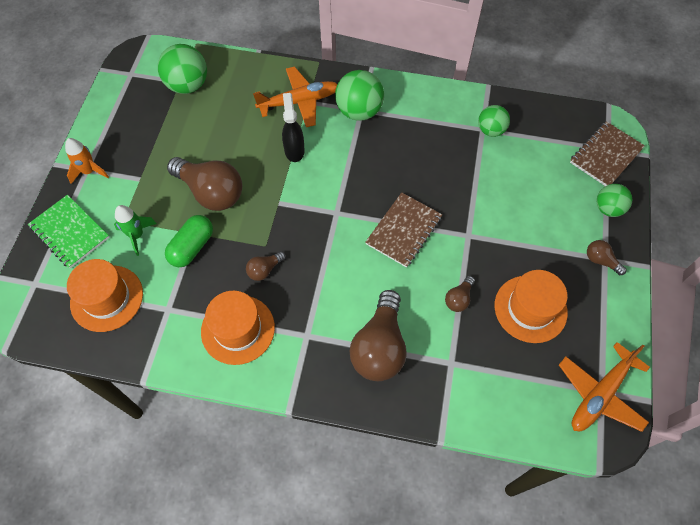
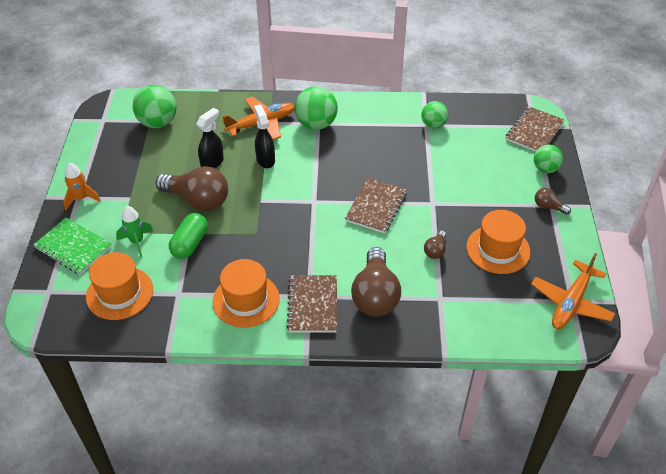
camera: 10 degrees left, 15 degrees down
(236, 145) = (212, 162): none -> black spray bottle
(264, 270) = (260, 252): brown light bulb -> none
(308, 348) = (313, 305): none -> brown notebook

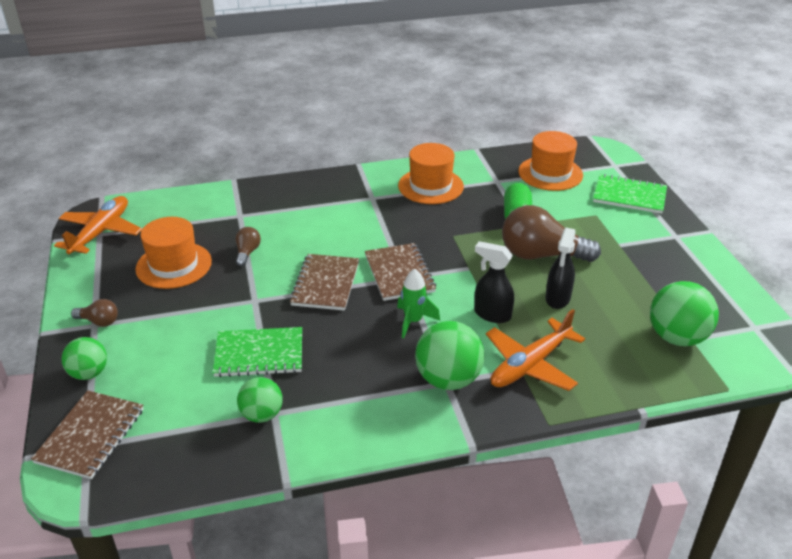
camera: 165 degrees right, 10 degrees down
(81, 198) = (671, 235): orange rocket -> none
(137, 241) = (572, 210): green rocket -> green rocket (413, 321)
(265, 159) = (492, 314): black spray bottle -> black spray bottle turned 150 degrees clockwise
(313, 305) = (365, 192): brown notebook -> brown notebook (399, 273)
(375, 295) = (306, 207): brown light bulb -> none
(432, 161) = (259, 354): none -> green notebook

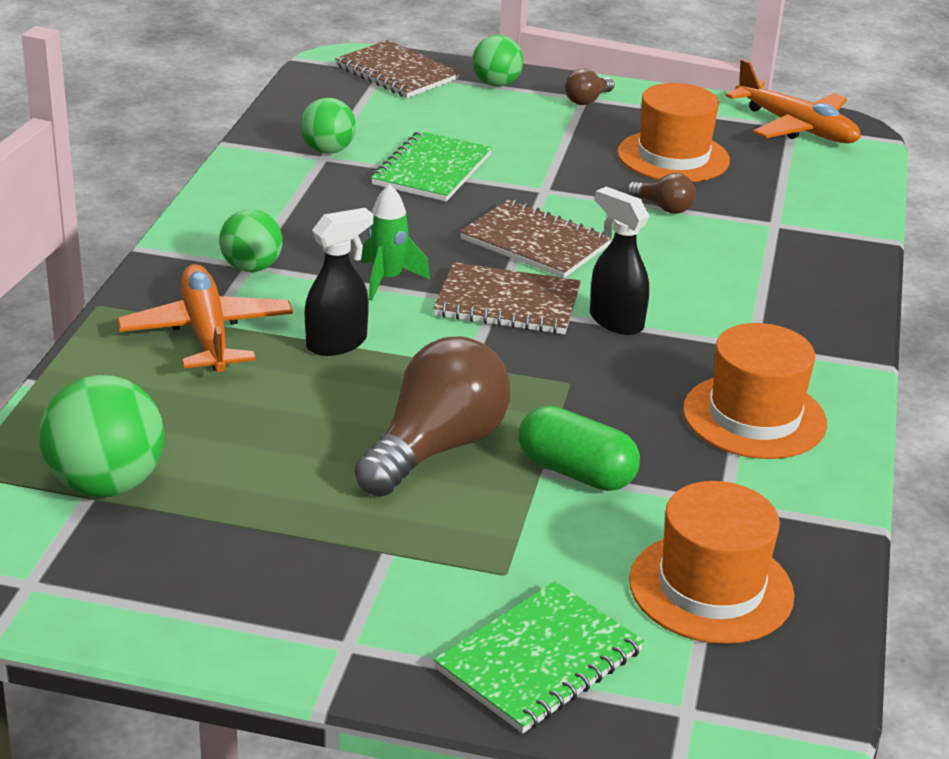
camera: 115 degrees right, 5 degrees down
(448, 379) = (251, 267): green ball -> green ball, size x0.63
(557, 298) = (311, 414): black spray bottle -> black spray bottle (615, 321)

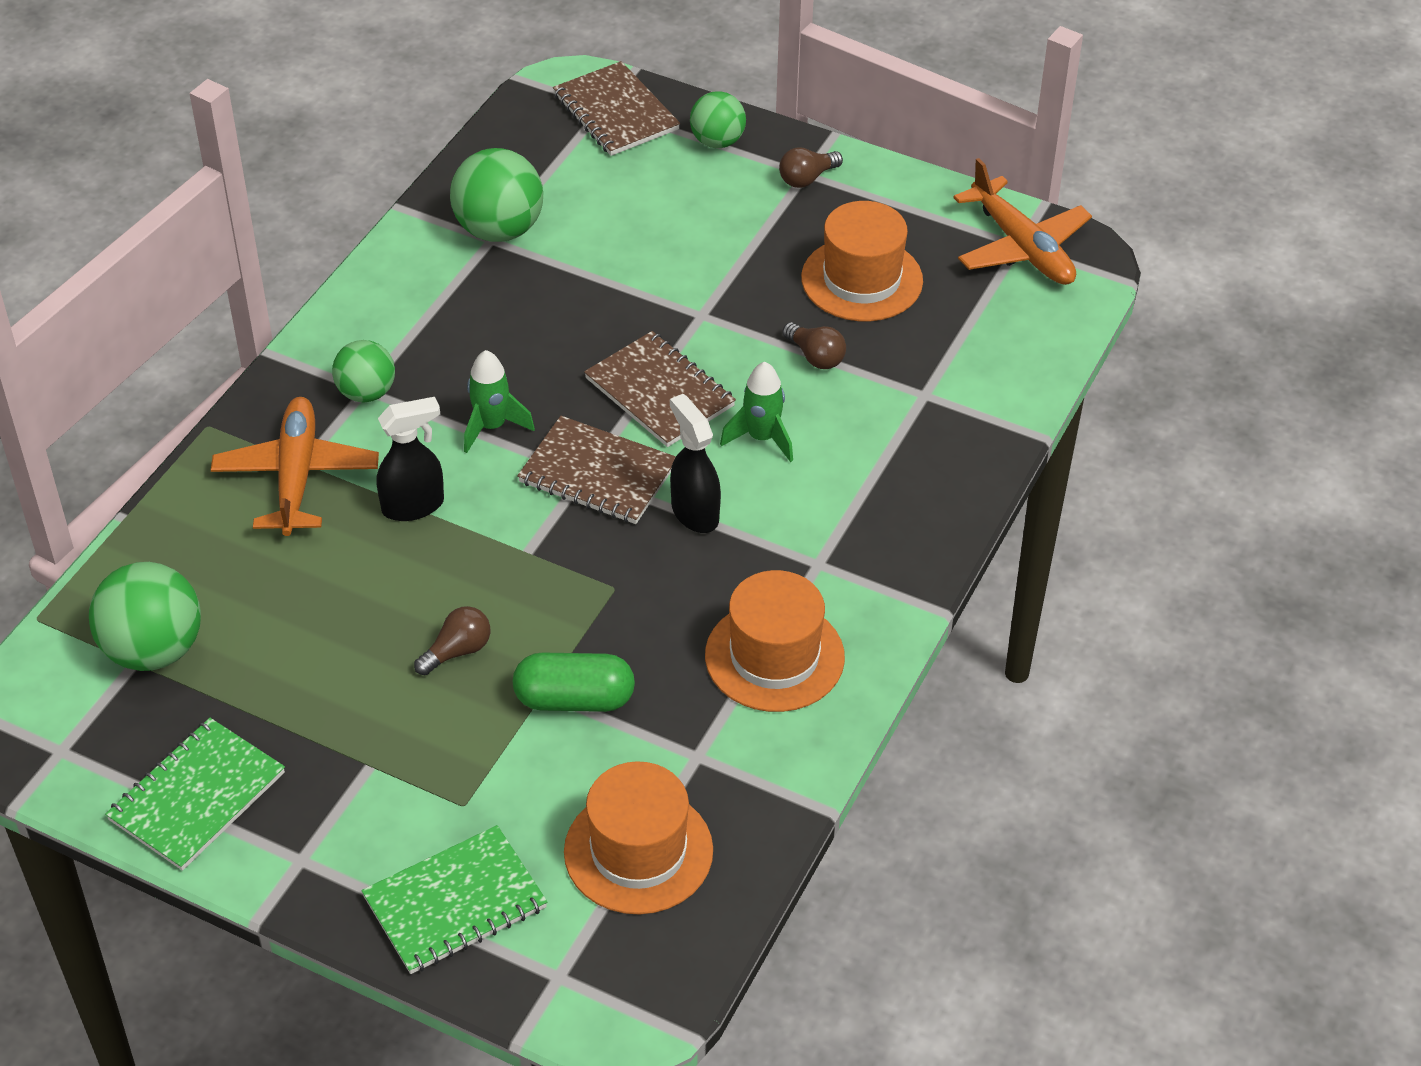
camera: 15 degrees right, 15 degrees up
(328, 150) = (499, 230): green ball -> green ball, size x1.59
(432, 170) = (595, 271): green notebook -> green notebook (197, 796)
(436, 448) = (457, 651): brown light bulb -> brown light bulb, size x0.47
(576, 472) = (574, 699): green capsule -> green capsule turned 45 degrees counterclockwise
(647, 264) = (762, 438): none -> green rocket

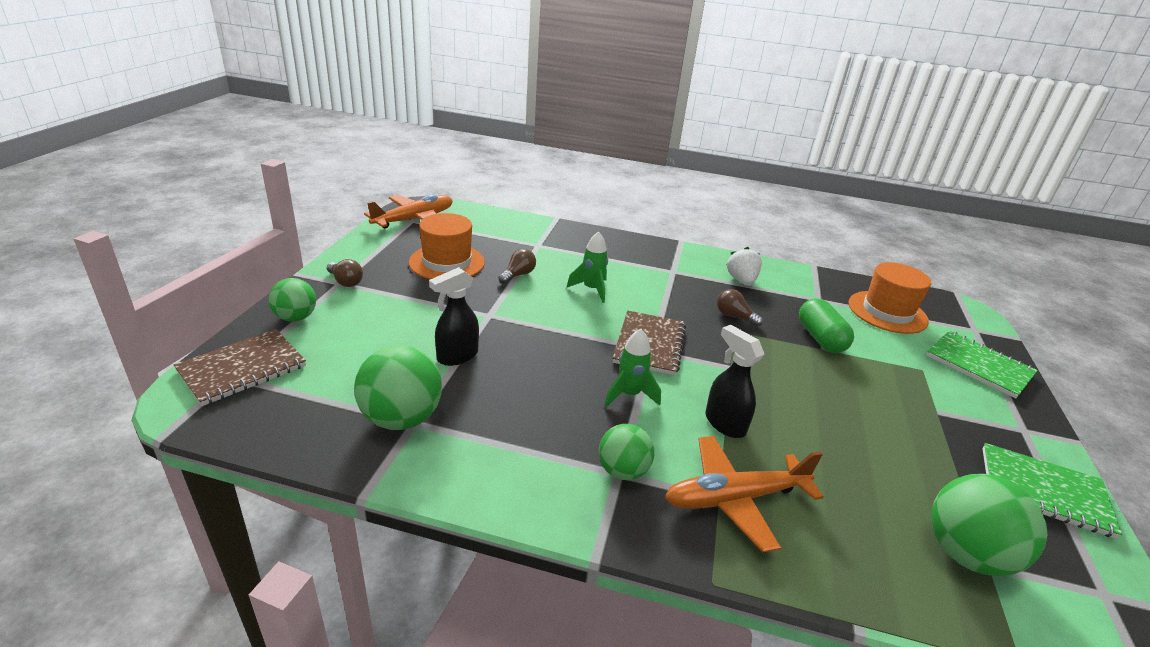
camera: 105 degrees left, 15 degrees down
(457, 651) = (826, 386): brown light bulb -> brown light bulb (734, 316)
(659, 392) = (567, 326): brown notebook -> none
(694, 512) = (661, 308): black spray bottle -> black spray bottle (457, 356)
(774, 656) = (741, 281): orange hat -> white strawberry

